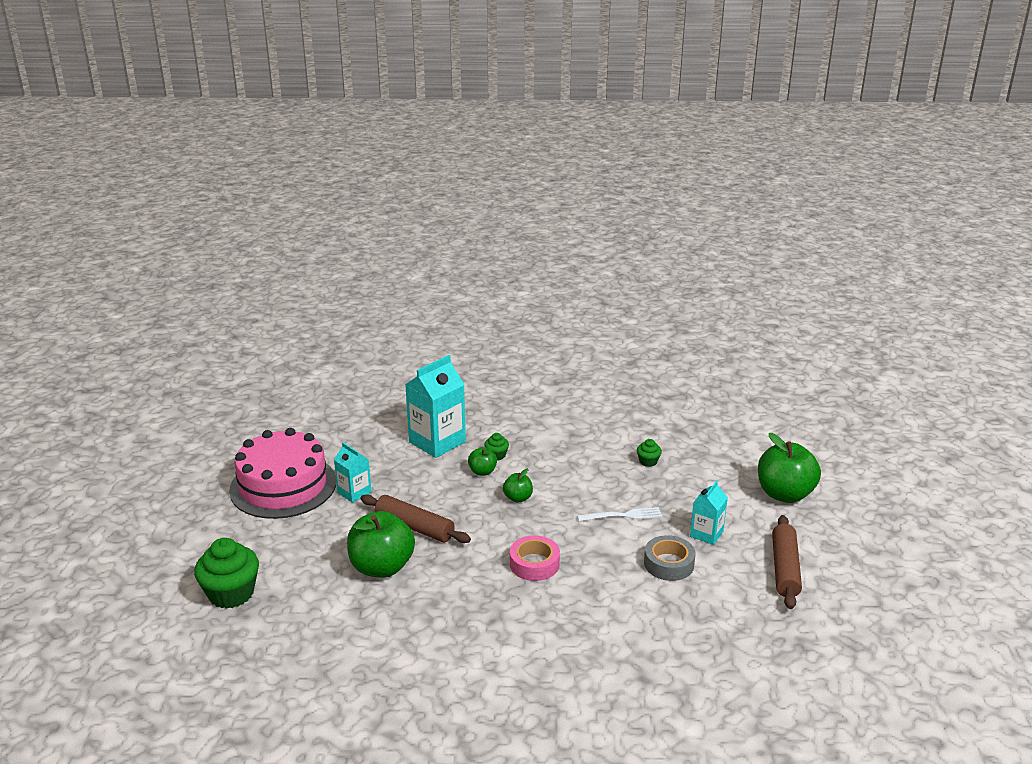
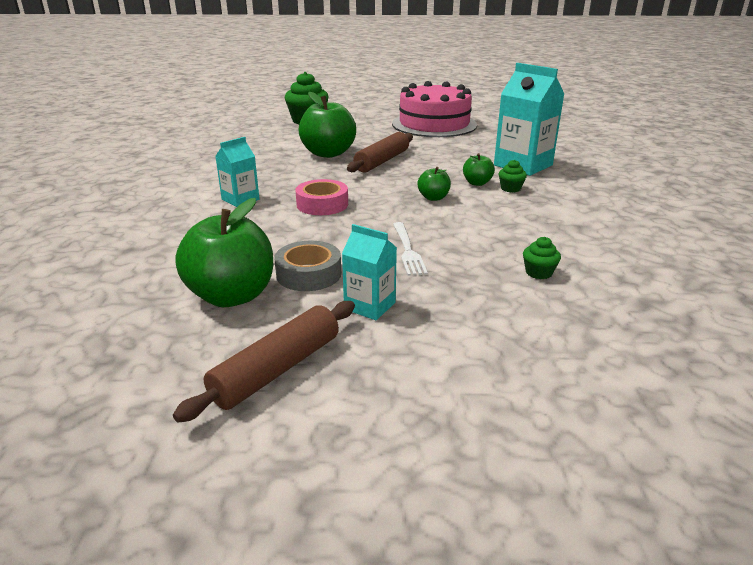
camera: 90 degrees right, 0 degrees up
(354, 492) = (429, 142): turquoise carton -> turquoise carton (240, 199)
(784, 494) = (489, 399): green apple -> green apple (232, 296)
(785, 569) = (277, 369): brown rolling pin -> brown rolling pin turned 60 degrees counterclockwise

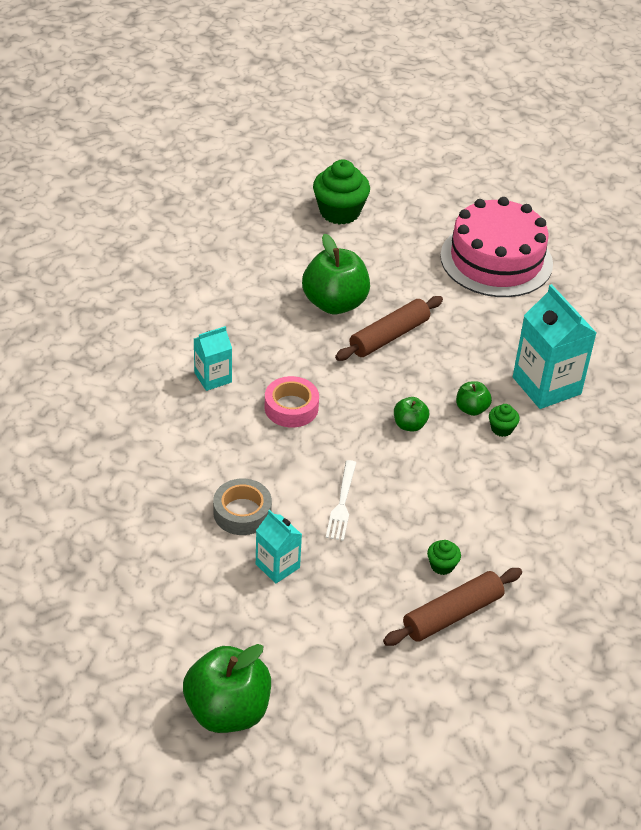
camera: 15 degrees right, 15 degrees up
(232, 296) = (171, 523): green apple -> green apple (227, 711)
(277, 369) = (185, 612): brown rolling pin -> brown rolling pin (452, 614)

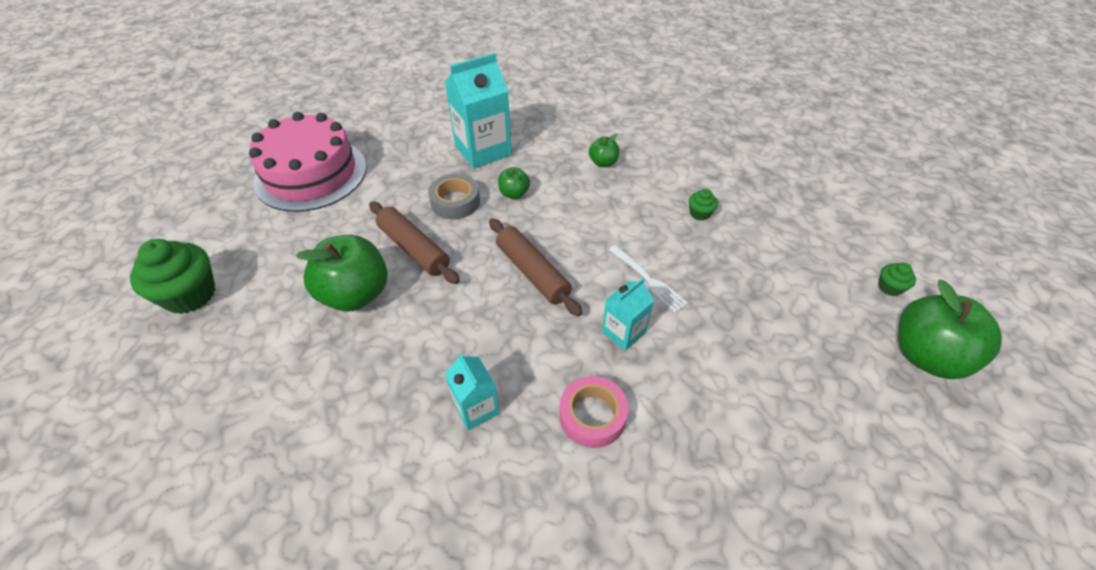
camera: 90 degrees left, 5 degrees up
(242, 512) = (682, 361): grey tape -> grey tape (455, 202)
(277, 566) = (741, 326): turquoise carton -> turquoise carton (623, 332)
(291, 407) = (522, 326): pink tape -> pink tape (592, 416)
(342, 504) = (648, 280): white fork -> white fork turned 45 degrees clockwise
(409, 425) = (538, 233): green apple -> green apple (603, 163)
(452, 614) = (748, 208): brown rolling pin -> brown rolling pin (533, 272)
(501, 429) = (537, 176): green cupcake -> green cupcake (889, 287)

